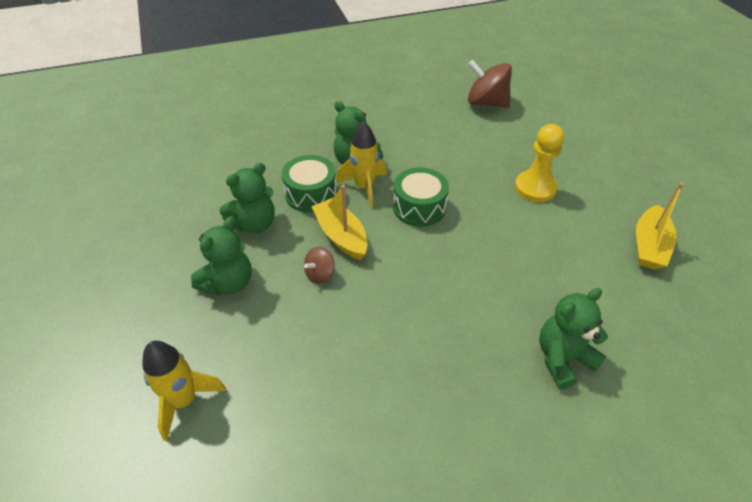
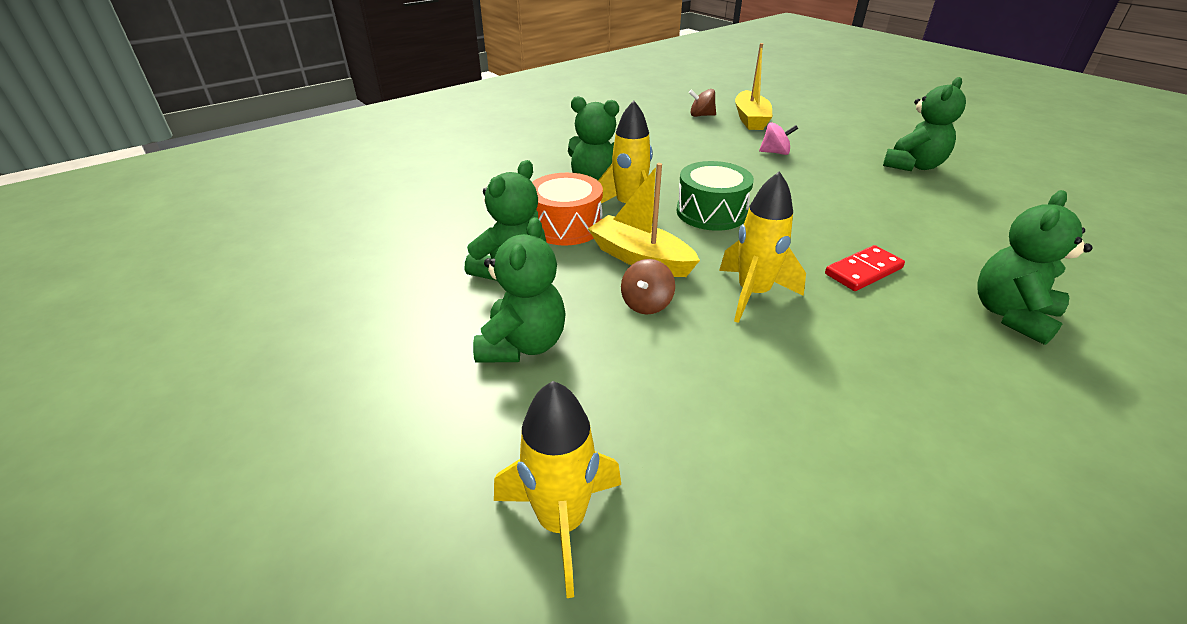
camera: 20 degrees left, 10 degrees down
(311, 194) = (566, 226): green drum -> orange drum
(394, 287) = (753, 294): none -> yellow rocket
(486, 103) = (701, 115): brown spinning top -> brown spinning top, size x0.52
(487, 290) = (863, 271): none -> red domino
(515, 158) = (775, 152): none -> pink spinning top
(535, 188) = (820, 172): yellow pawn -> none
(621, 200) = (913, 166): none -> green teddy bear
(649, 246) = (980, 196): yellow boat -> yellow boat (750, 119)

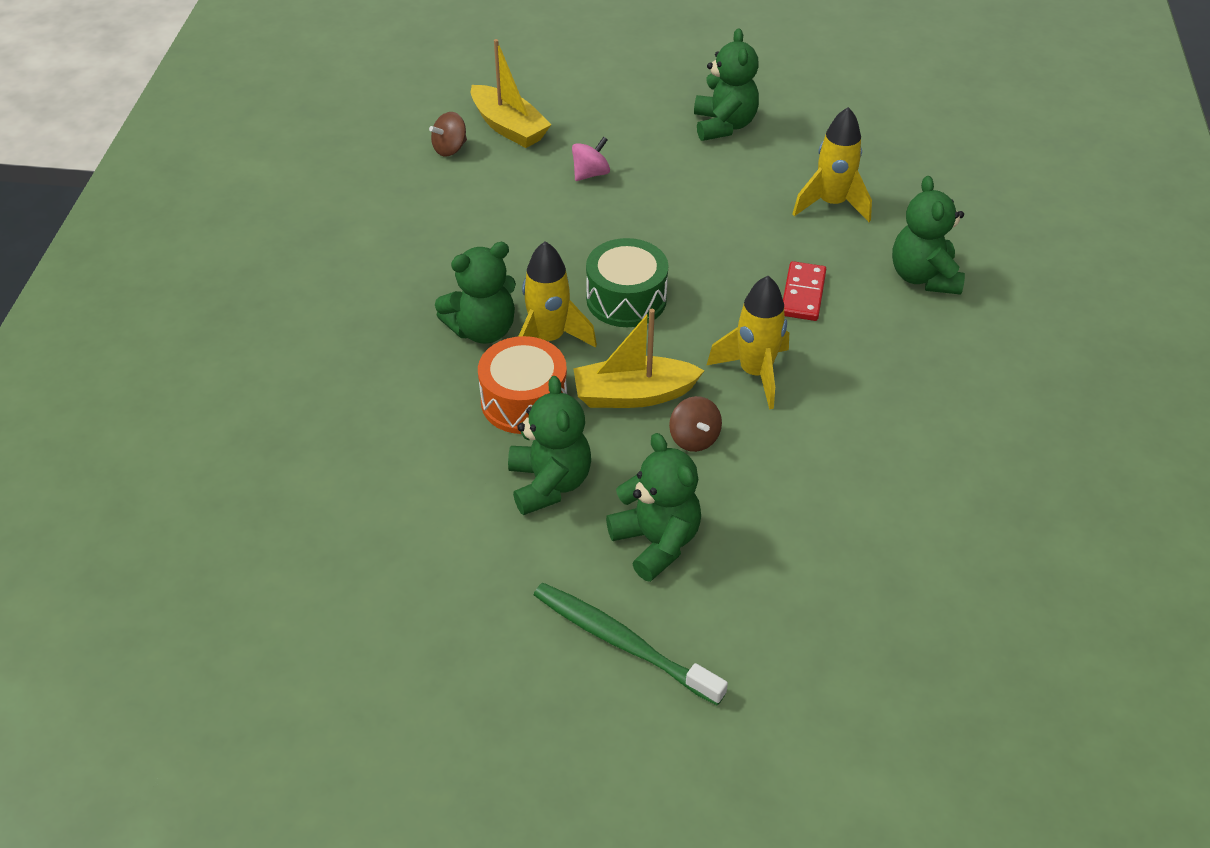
camera: 45 degrees left, 10 degrees up
(400, 387) = (622, 642): none -> green toothbrush
(561, 522) = (839, 632): yellow rocket -> yellow rocket (831, 204)

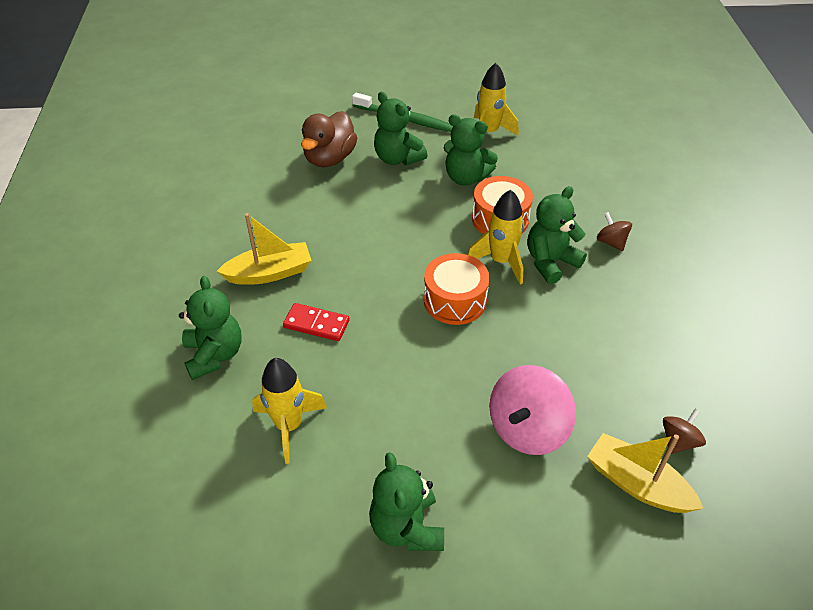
camera: 170 degrees right, 0 degrees up
(549, 483) = (466, 177): green teddy bear -> green teddy bear turned 45 degrees counterclockwise
(590, 174) = (527, 429): pink spinning top -> pink spinning top, size x1.94
(626, 299) = (455, 300): green drum -> orange drum
(633, 395) = (430, 232): yellow boat -> yellow boat (269, 273)
(694, 438) = (386, 211): brown spinning top -> brown spinning top (611, 242)
(755, 373) = (350, 257): yellow rocket -> yellow rocket (488, 133)
(778, 560) = (329, 158): none -> brown duck
(803, 294) = (316, 324): red domino -> red domino turned 75 degrees counterclockwise

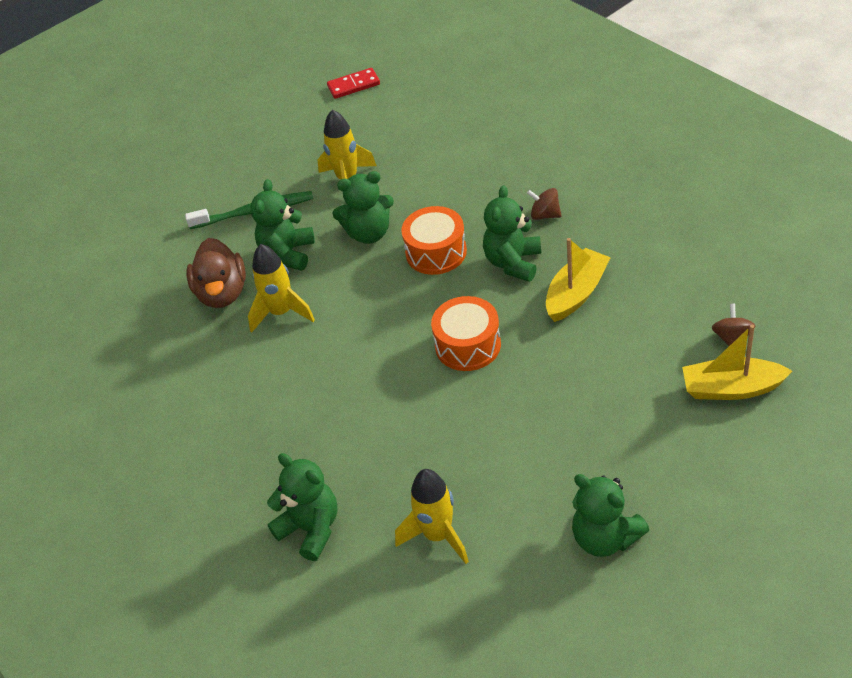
camera: 30 degrees left, 0 degrees up
(269, 273) = (282, 430): yellow boat -> yellow boat (576, 293)
(316, 324) = (372, 443): red domino -> red domino (353, 85)
(397, 158) = (288, 253): green teddy bear -> green teddy bear turned 90 degrees clockwise
(501, 261) = (473, 288): yellow rocket -> yellow rocket (281, 313)
(527, 429) = (621, 405): pink spinning top -> none

